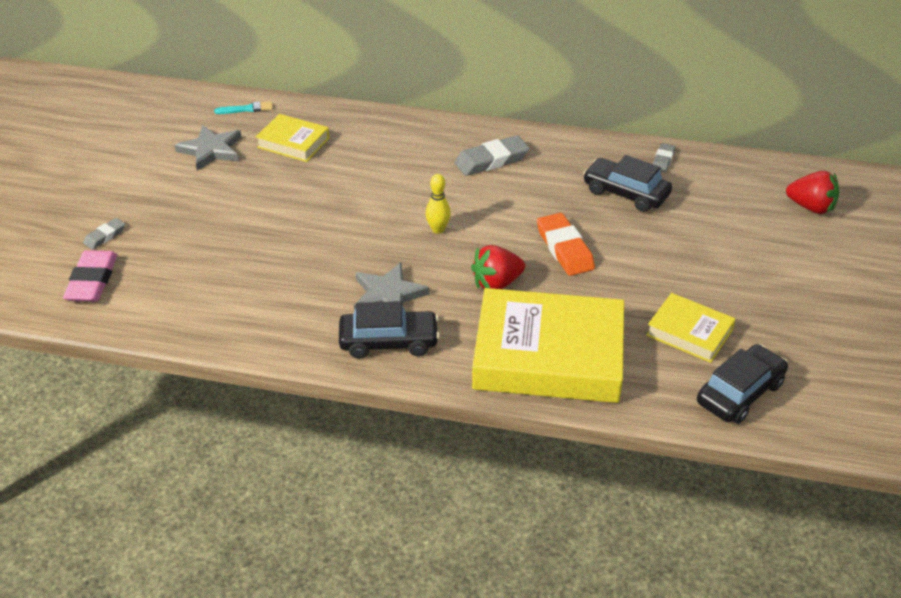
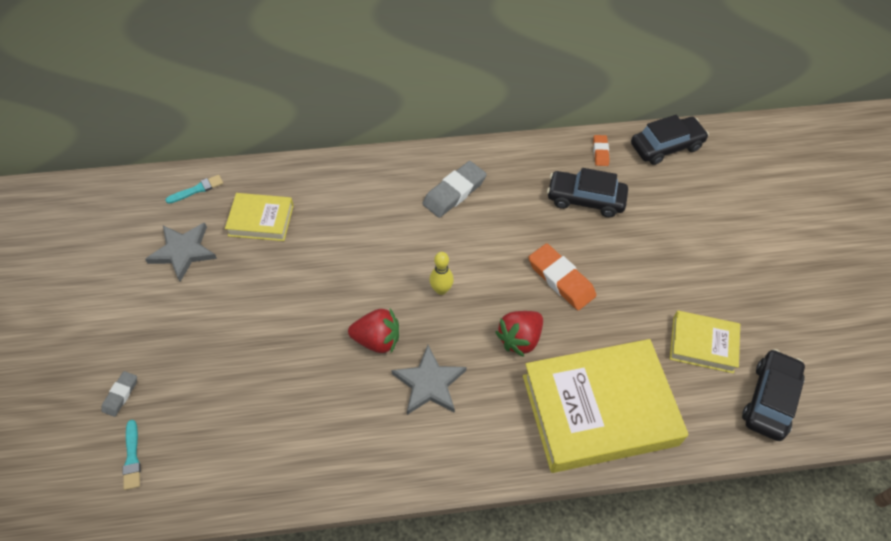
camera: 20 degrees left, 15 degrees up
(92, 281) = (132, 457): pink eraser -> turquoise brush
(389, 341) = (453, 440): black car -> black car (666, 146)
(663, 160) = (600, 152): grey eraser -> orange eraser
(811, 207) = (739, 173): red strawberry -> red strawberry (377, 340)

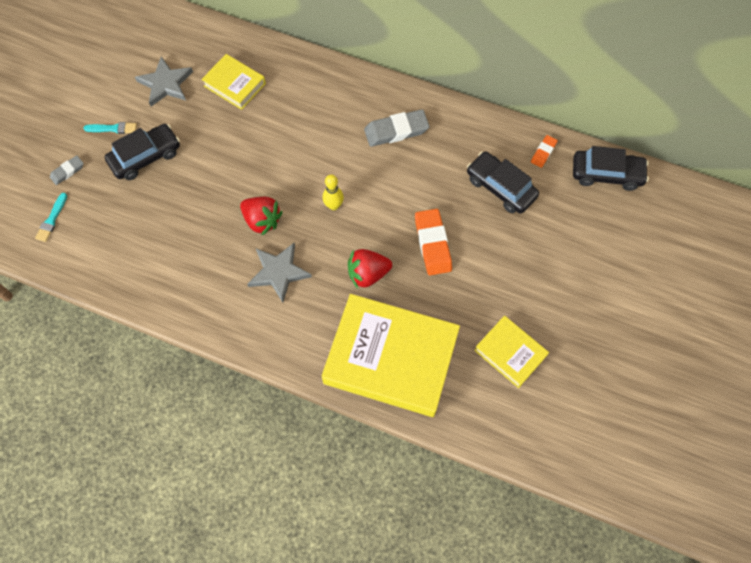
camera: 30 degrees right, 10 degrees up
(197, 189) = (203, 37): turquoise brush -> turquoise brush (113, 128)
(770, 399) = (532, 423): black car -> black car (146, 157)

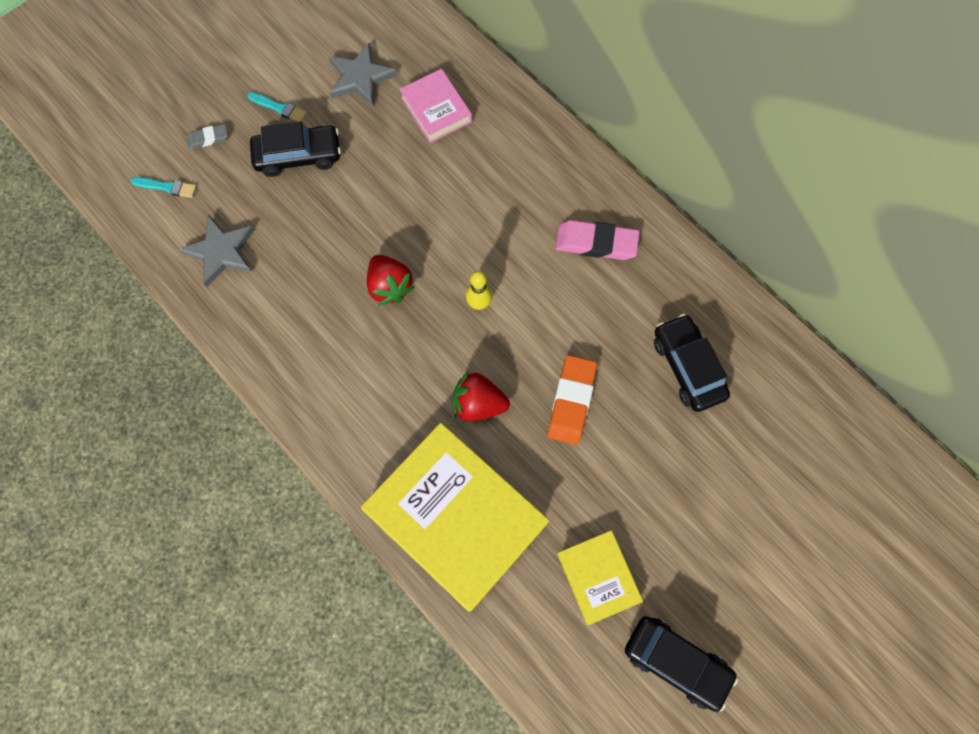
camera: 25 degrees right, 5 degrees up
(52, 219) = (167, 187): turquoise brush -> turquoise brush turned 120 degrees counterclockwise
(235, 85) = (436, 110): yellow book -> pink book
(279, 272) = (379, 356): grey star -> grey star (221, 252)
(396, 131) = (596, 243): grey eraser -> pink eraser
(543, 152) = (762, 345): orange eraser -> none
(606, 174) = (829, 407): black car -> black car (676, 662)

